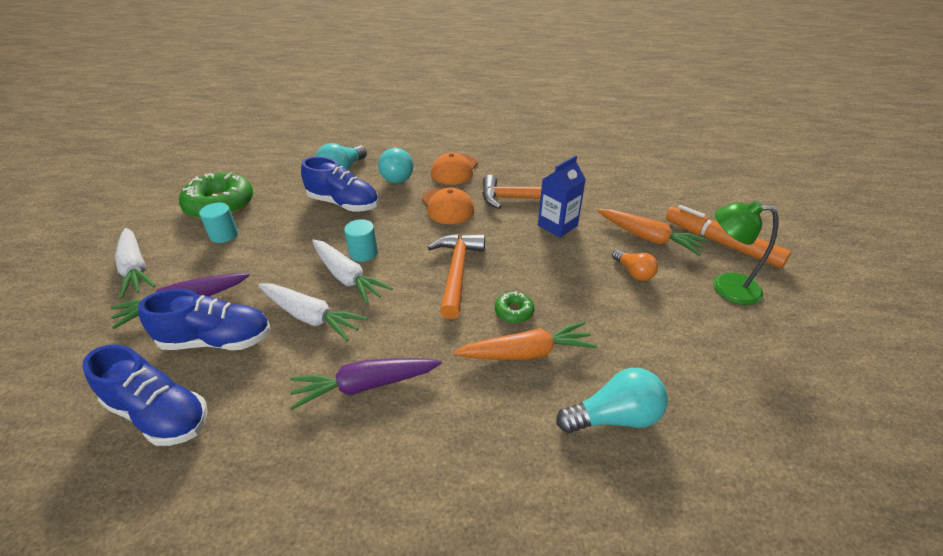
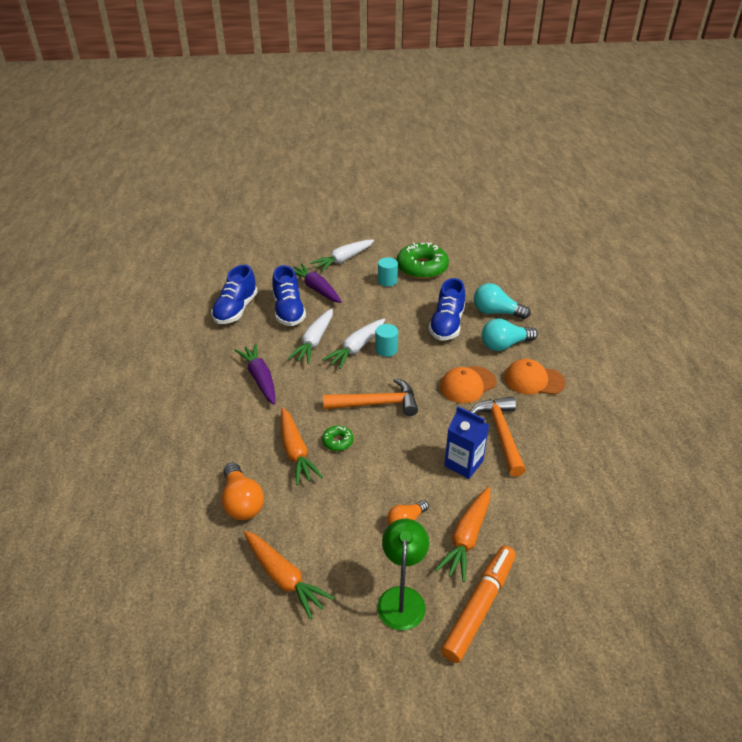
camera: 80 degrees right, 0 degrees up
(614, 417) = (242, 502): turquoise light bulb -> orange light bulb
(726, 377) = (284, 578): none -> orange carrot

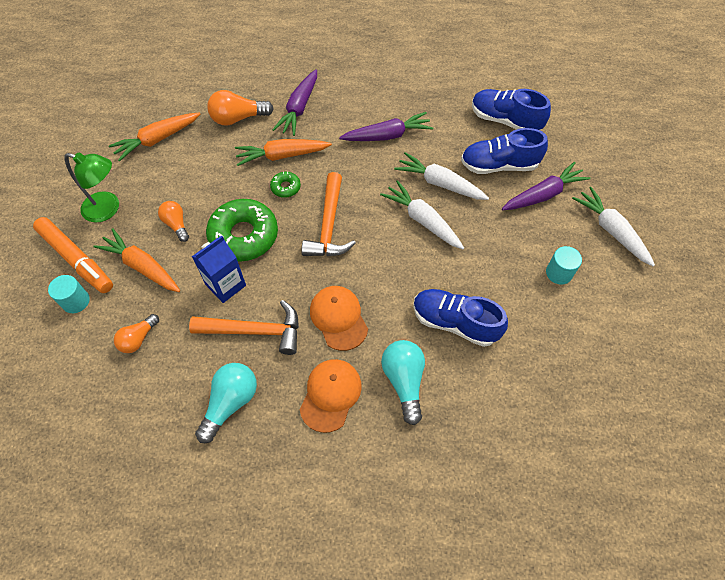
camera: 100 degrees right, 20 degrees up
(224, 450) = (299, 108): none -> purple carrot
(386, 350) = (415, 248): turquoise cylinder -> turquoise cylinder (76, 301)
(422, 268) = (592, 322): green donut -> green donut (244, 236)
(496, 312) = (476, 392): turquoise light bulb -> turquoise light bulb (230, 403)
(545, 516) = (138, 339): none -> orange light bulb

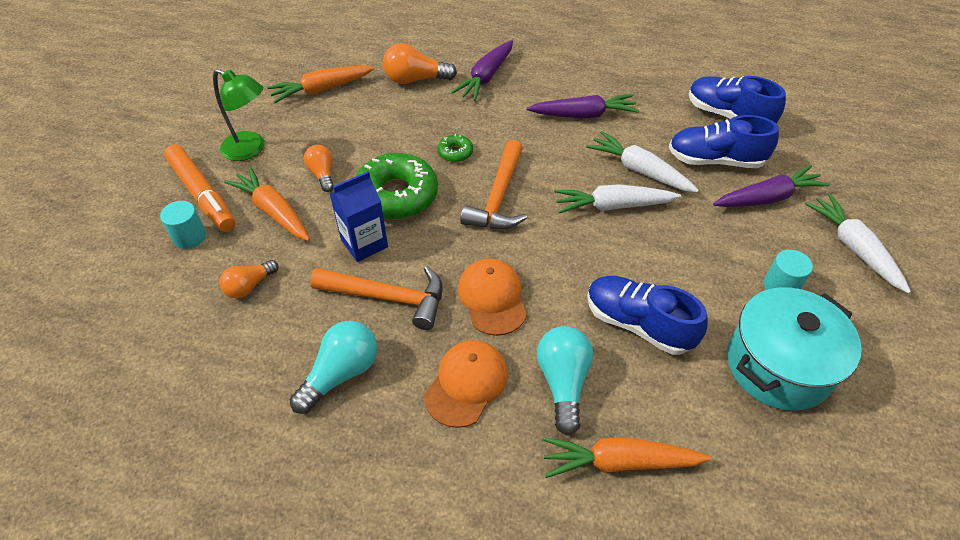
camera: 10 degrees right, 10 degrees down
(282, 156) = (457, 121): orange carrot -> orange carrot (619, 462)
(422, 220) = (612, 206): white carrot -> white carrot turned 60 degrees counterclockwise
(562, 340) = (778, 366): none -> turquoise pot

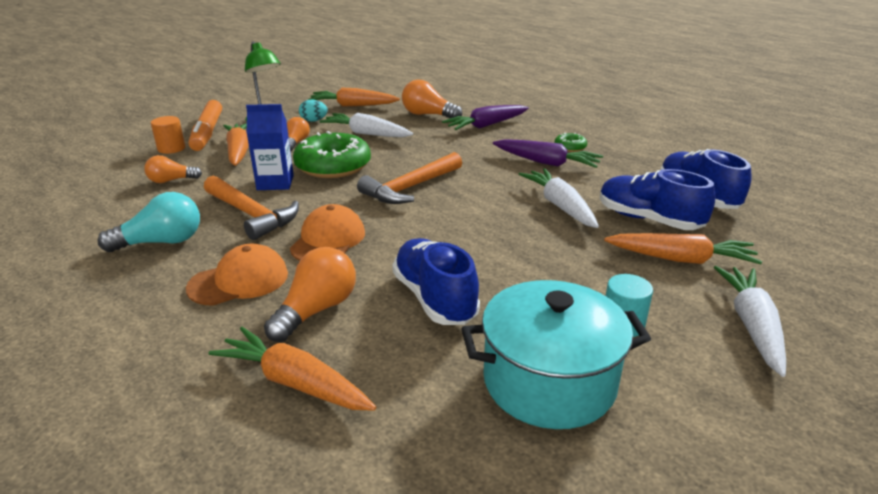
camera: 30 degrees right, 20 degrees down
(189, 237) = (171, 148): turquoise cylinder -> orange cylinder
(304, 130) = (314, 121): none -> turquoise egg
(455, 152) = (408, 156): green donut -> green donut (570, 147)
(563, 383) = (316, 310): turquoise light bulb -> orange light bulb
(612, 206) = (506, 219): white carrot -> white carrot (366, 134)
(768, 198) = (681, 259): purple carrot -> orange carrot

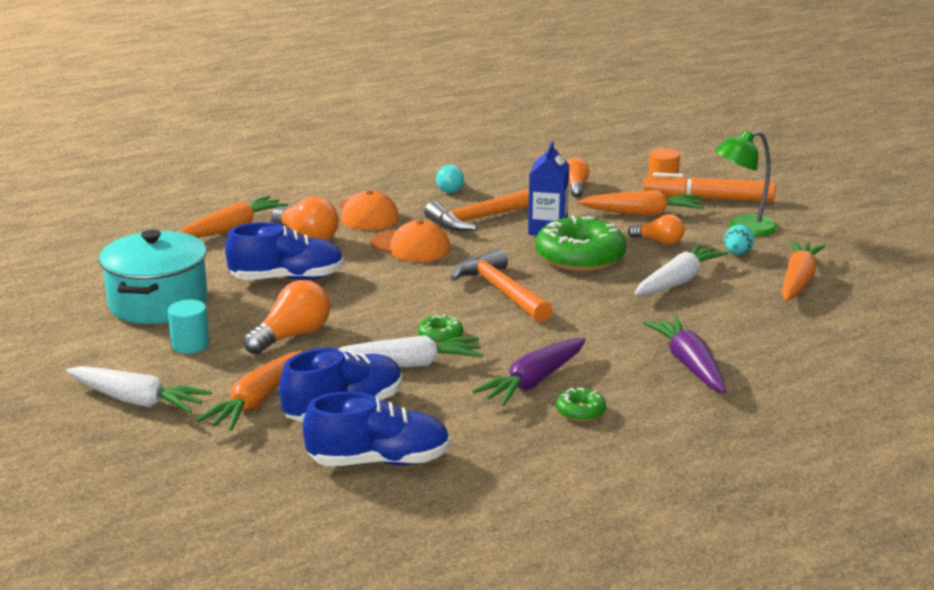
camera: 105 degrees right, 5 degrees down
(161, 242) = (449, 188): turquoise light bulb -> turquoise light bulb, size x0.64
(428, 115) = (746, 328): orange light bulb -> orange light bulb (292, 336)
(504, 201) = (440, 336): none -> green donut

